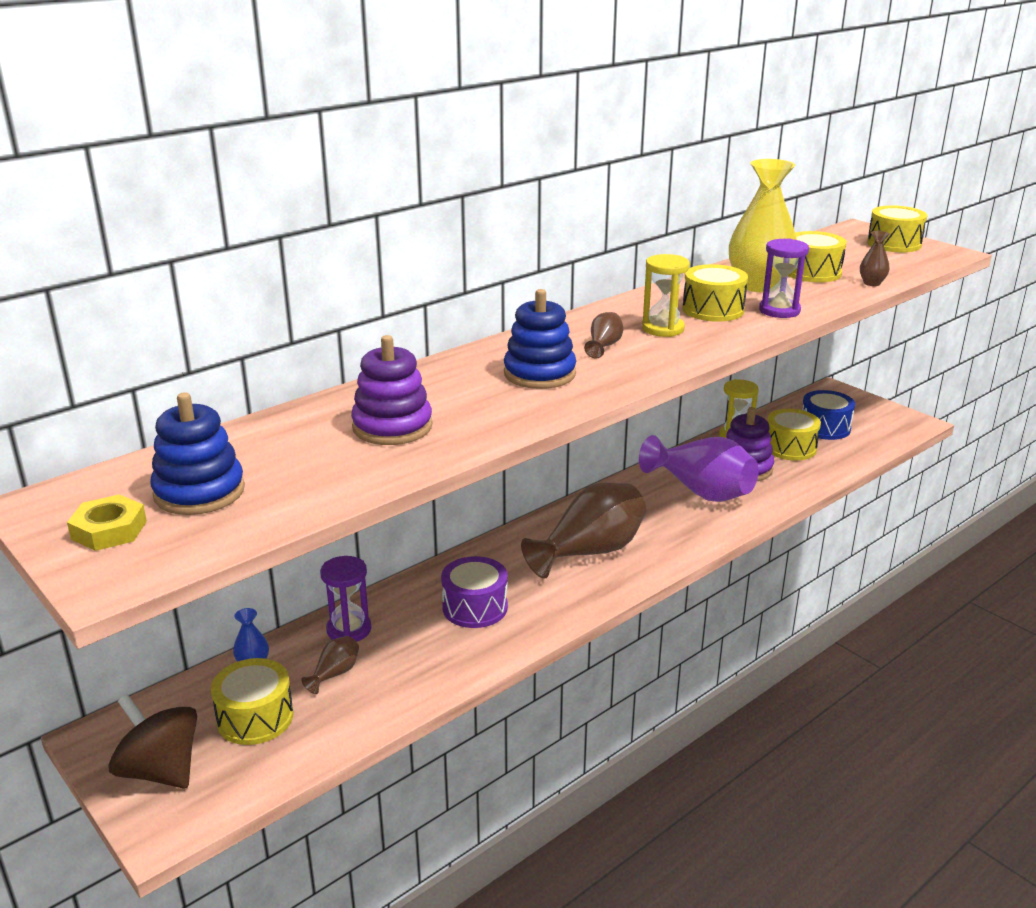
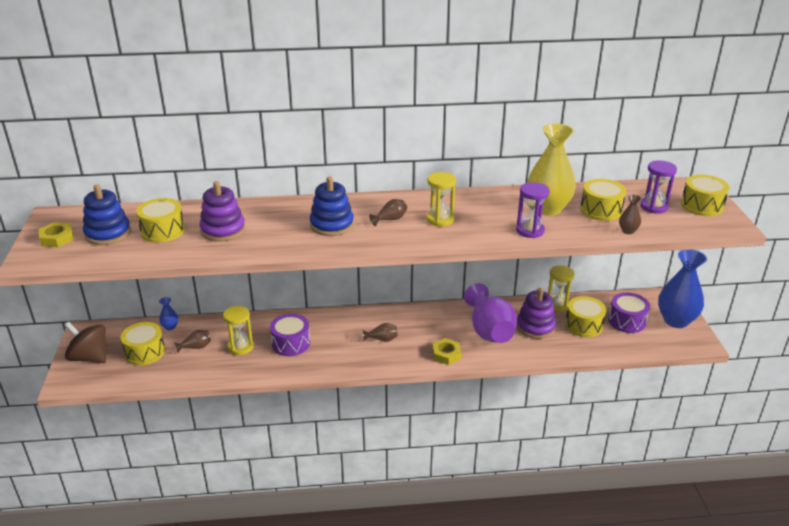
camera: 35 degrees right, 5 degrees up
(160, 770) = (90, 357): brown spinning top -> brown spinning top turned 45 degrees counterclockwise
(349, 629) = (225, 328): purple hourglass -> purple hourglass (654, 207)
(406, 643) = (240, 347): none -> yellow hourglass
(590, 552) = (382, 339): brown vase -> brown vase, size x0.43
(689, 537) = (446, 354): none -> yellow nut
(713, 310) = (490, 216): yellow drum -> yellow drum (163, 231)
(825, 428) = (627, 321): blue drum -> purple drum
(867, 410) = (676, 320): none -> blue vase

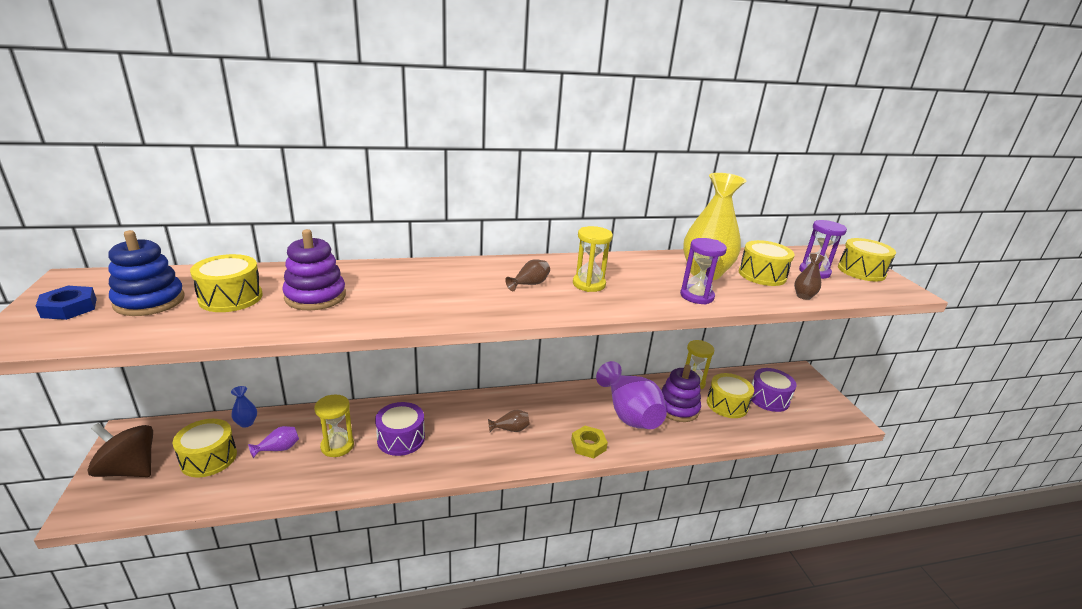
camera: 10 degrees left, 5 degrees down
(57, 238) = (69, 308): yellow nut -> blue nut
(196, 347) = (278, 449): brown vase -> purple vase
(332, 225) = (458, 290): blue stacking toy -> none
(676, 320) = (816, 396): blue vase -> none

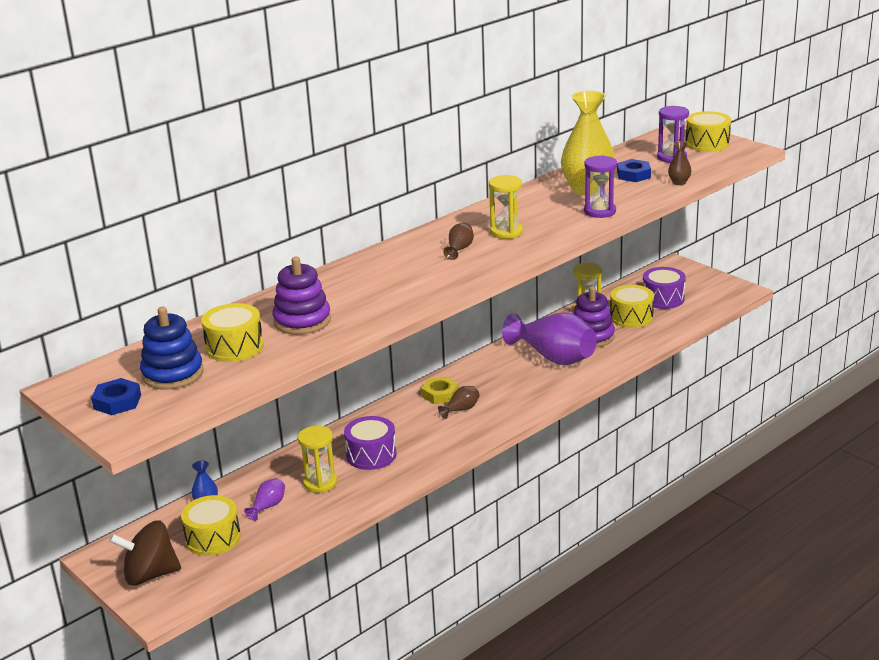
camera: 25 degrees left, 0 degrees up
(588, 445) = (541, 394): yellow nut -> yellow nut (440, 394)
(762, 275) = (633, 175): yellow drum -> blue nut

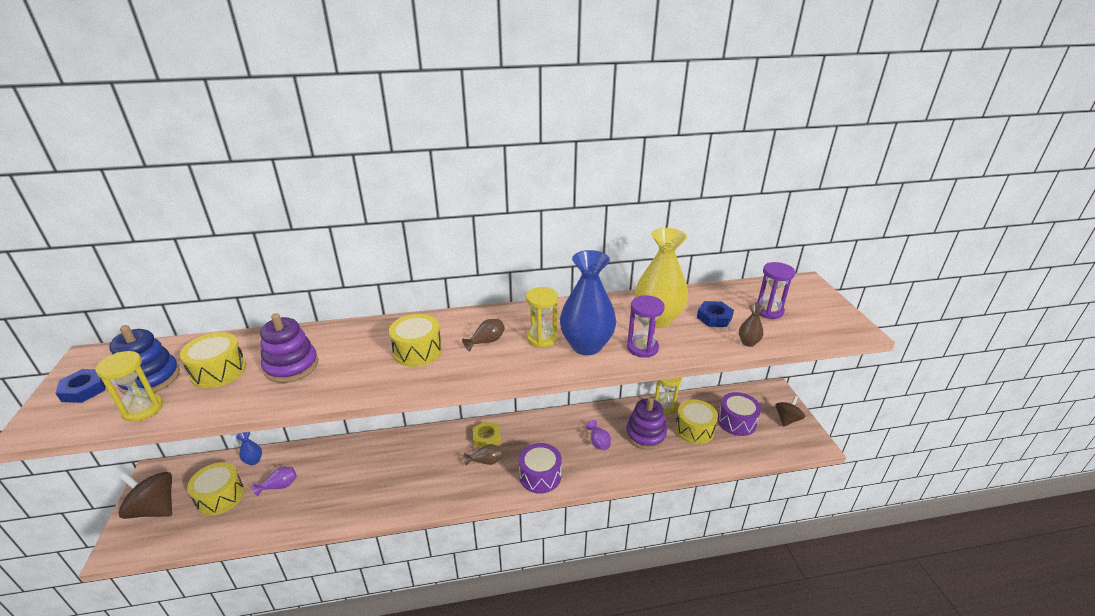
camera: 30 degrees right, 5 degrees up
(320, 483) = (330, 482): yellow hourglass -> yellow hourglass (143, 409)
(371, 455) = (386, 473): purple drum -> purple drum (540, 476)
(551, 224) = (586, 345): none -> blue vase
(553, 357) = (598, 442): purple vase -> purple vase, size x0.43
(704, 282) = (787, 419): none -> brown spinning top
(707, 143) = (817, 307): yellow drum -> yellow drum (417, 351)

